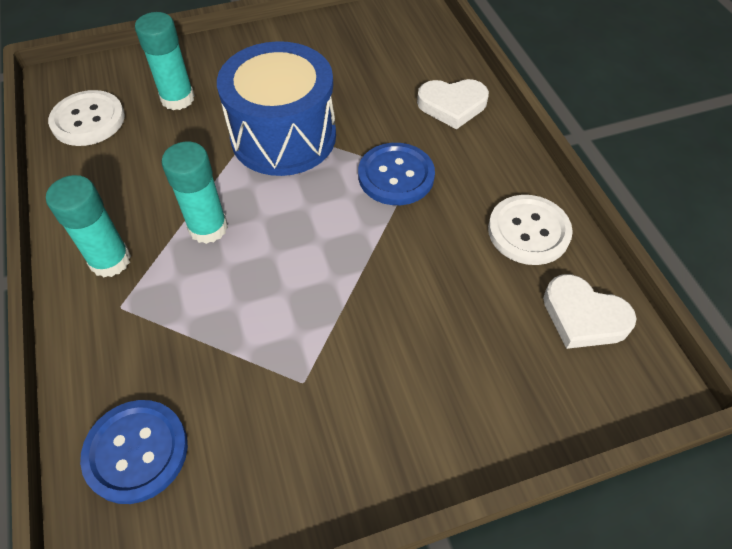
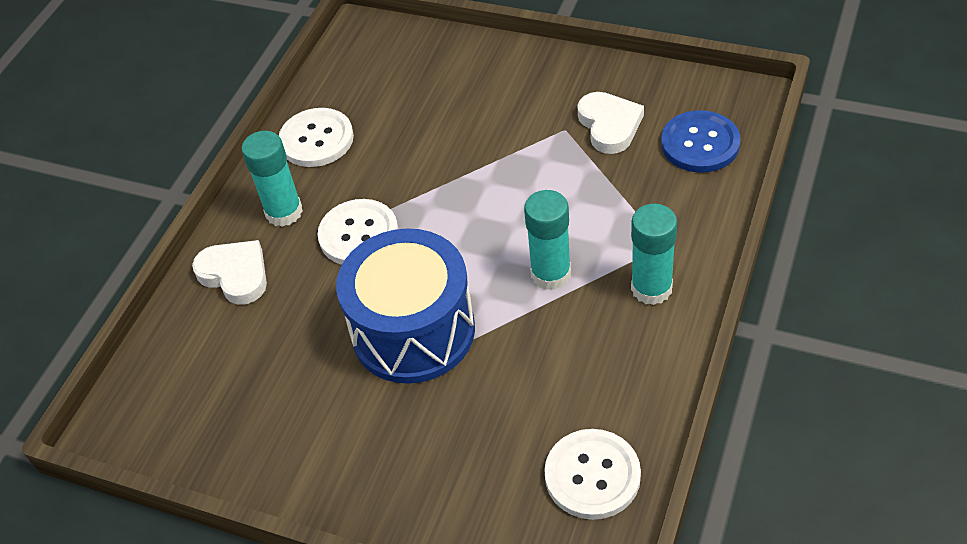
camera: 135 degrees left, 5 degrees down
(177, 99) = (478, 448): turquoise glue stick -> turquoise glue stick (284, 212)
(396, 176) = (358, 234): blue button -> white button
(583, 316) = (352, 76): white heart -> white heart (609, 125)

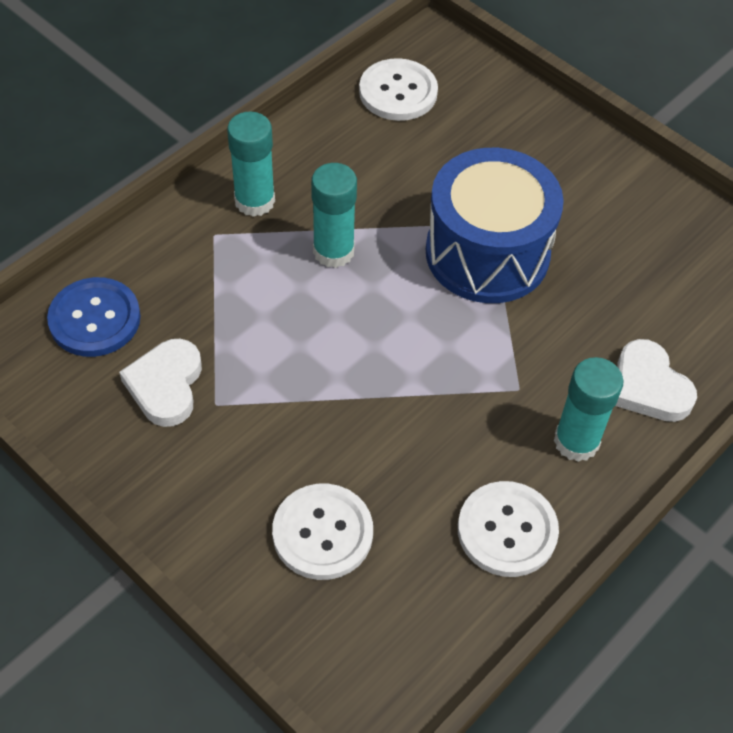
camera: 165 degrees left, 5 degrees up
(358, 234) = (502, 375): white button -> white button (322, 533)

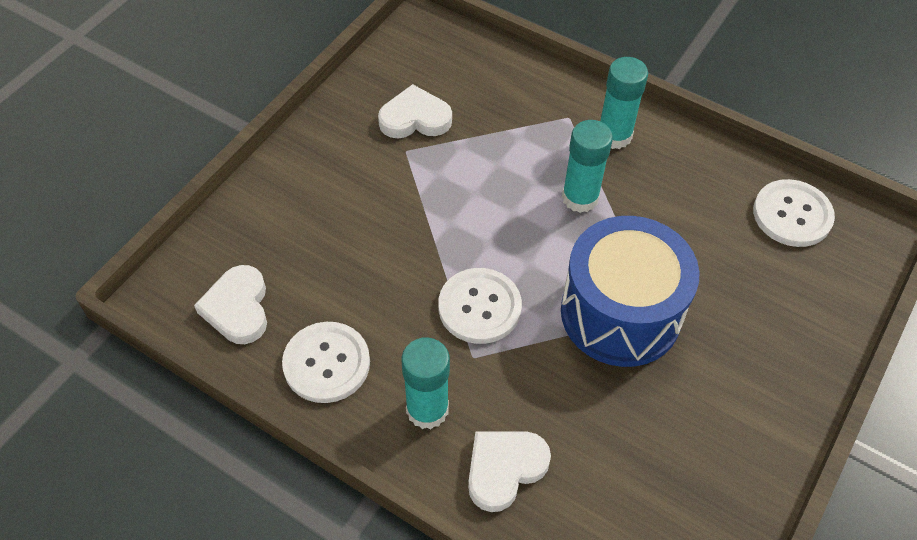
camera: 80 degrees right, 0 degrees up
(95, 319) = (463, 66): blue button -> none
(322, 533) = (304, 237): white button -> white button (479, 307)
(414, 620) = (238, 308): none -> white heart

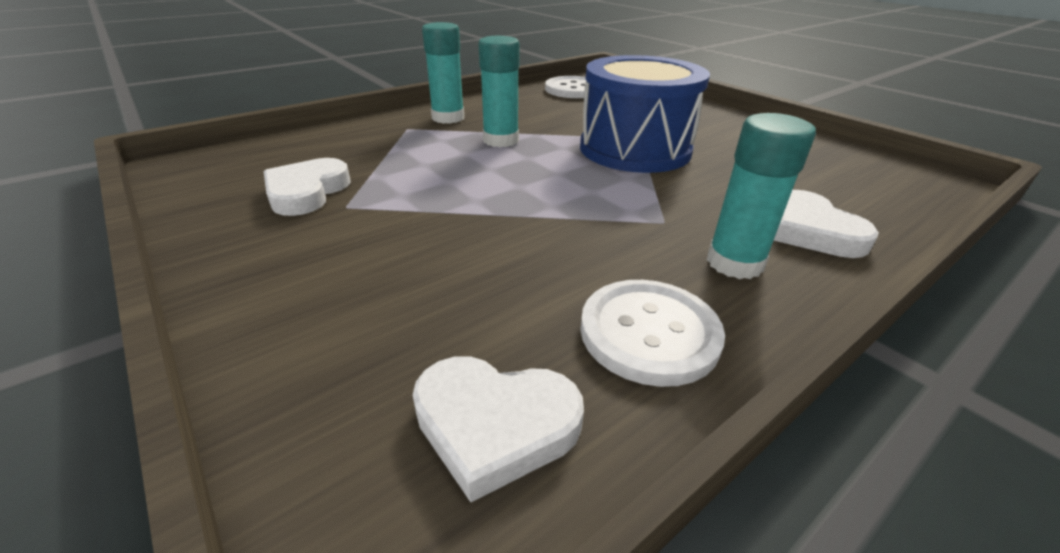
camera: 70 degrees left, 20 degrees down
(479, 307) = (600, 206): white button -> none

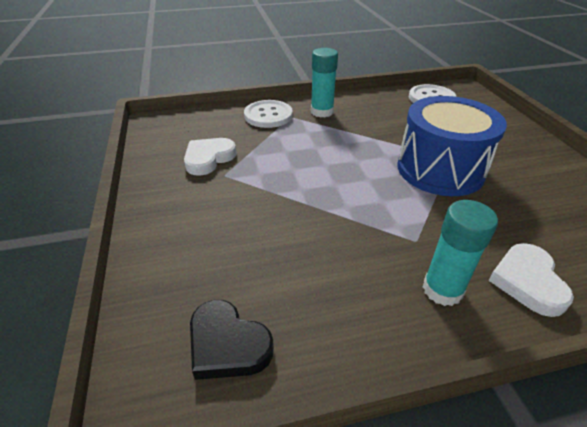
camera: 25 degrees right, 5 degrees up
(495, 425) = (227, 344): white heart -> black heart
(501, 140) = (346, 140): turquoise glue stick -> none
(649, 333) = (345, 321): white button -> white button (268, 115)

